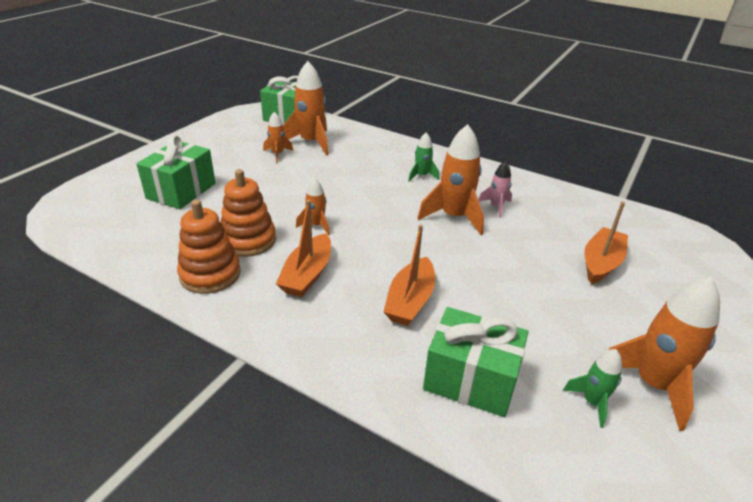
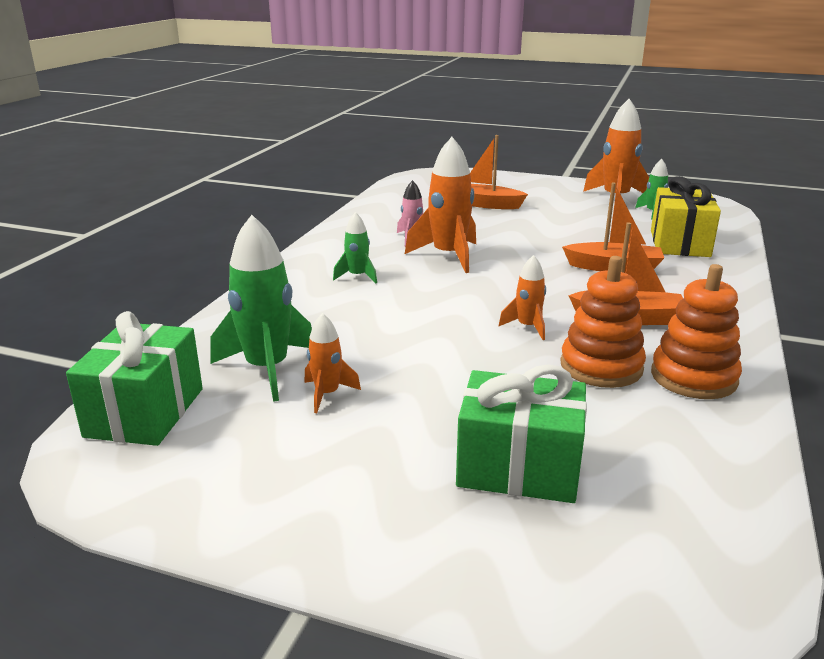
camera: 100 degrees left, 10 degrees down
(311, 142) = (267, 369): orange rocket -> green rocket
(470, 380) = (679, 243): green gift -> yellow gift

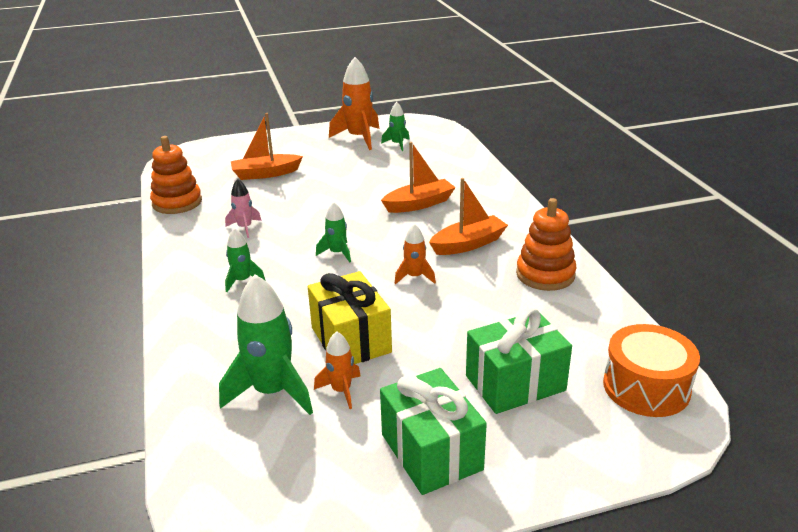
camera: 35 degrees left, 5 degrees up
(145, 412) = (222, 472): green gift -> green gift (431, 452)
(448, 256) = (293, 235): orange rocket -> none
(472, 282) = (337, 253): none -> green rocket
(601, 367) = (489, 289): orange stacking toy -> orange stacking toy (177, 202)
(679, 243) = (440, 168): yellow gift -> yellow gift (351, 340)
(697, 552) = (646, 387): none -> orange drum

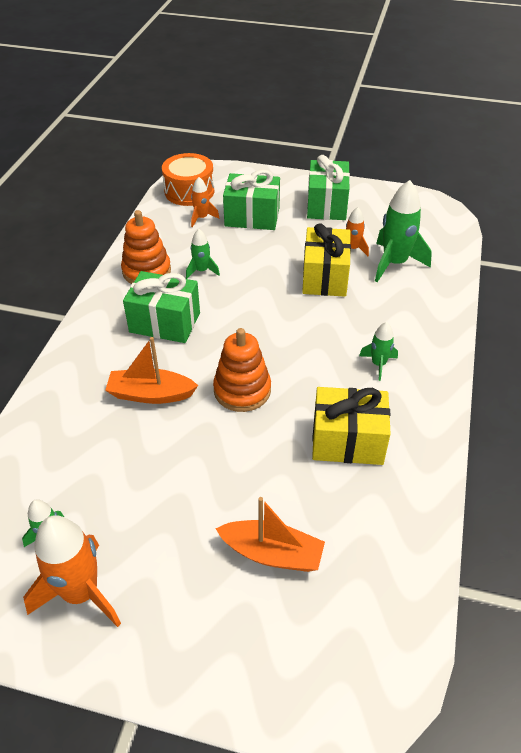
camera: 150 degrees left, 15 degrees up
(177, 202) = (412, 537): orange stacking toy -> orange stacking toy (242, 390)
(245, 228) = (347, 441): pink rocket -> yellow gift
(337, 253) = (279, 361): green rocket -> green rocket (202, 271)
(414, 277) = (238, 308): orange rocket -> orange rocket (202, 218)
(468, 244) = (165, 322): orange boat -> green gift

